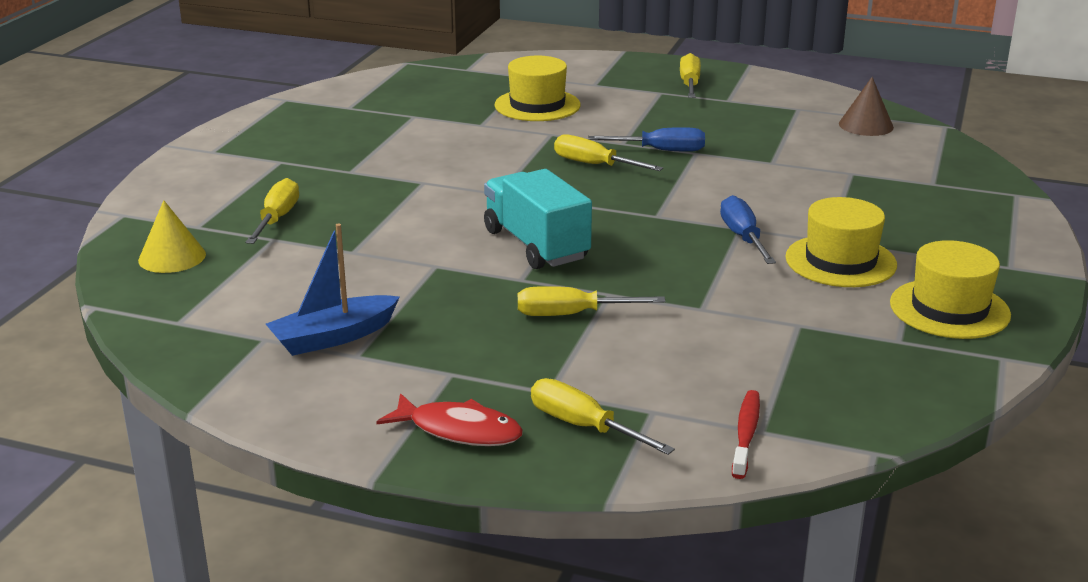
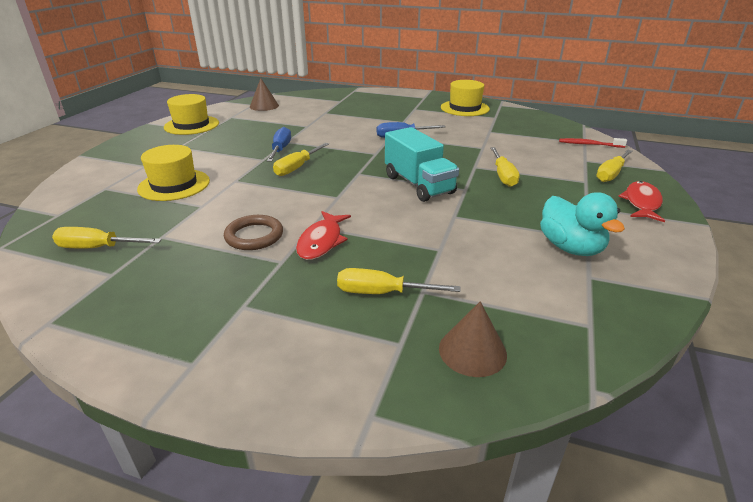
camera: 90 degrees left, 5 degrees up
(172, 257) = (472, 351): yellow cone -> brown cone
(333, 337) = (570, 248): blue boat -> turquoise duck
(386, 188) = (321, 241): none -> red fish
(406, 155) = (254, 236): none -> brown ring
(536, 245) = (418, 185): turquoise truck -> turquoise truck turned 90 degrees counterclockwise
(689, 84) = (169, 138): yellow screwdriver -> yellow screwdriver (97, 248)
(840, 261) = (425, 121): yellow hat -> yellow hat (191, 125)

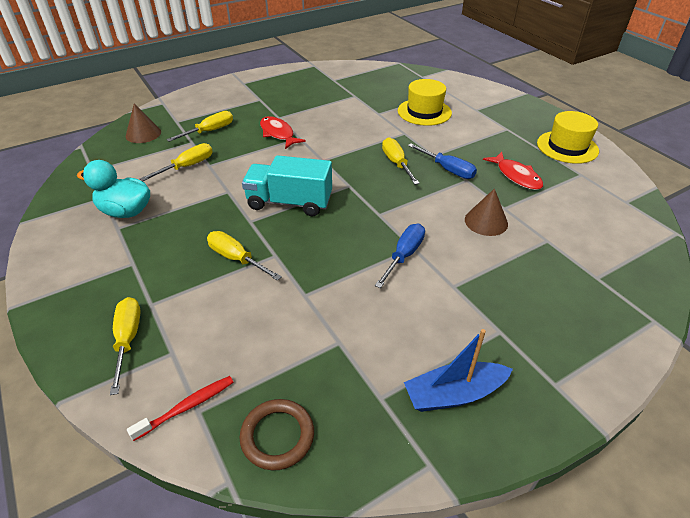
camera: 130 degrees right, 10 degrees up
(97, 248) = (365, 80): yellow screwdriver -> yellow screwdriver (188, 166)
(254, 236) = (315, 118): brown ring -> brown ring (277, 436)
(264, 106) = (612, 207): brown cone -> brown cone (486, 221)
(464, 108) = (454, 394): yellow hat -> blue boat
(642, 203) = (80, 302): red fish -> red fish (516, 176)

